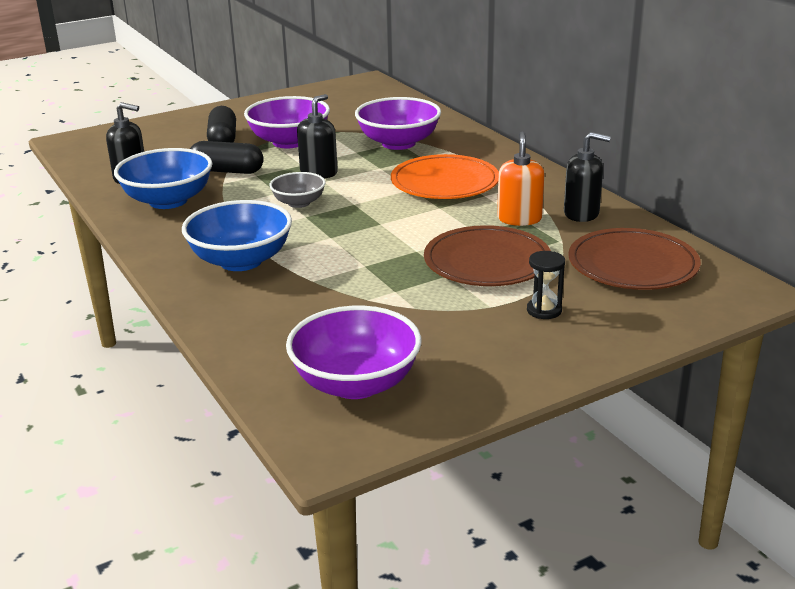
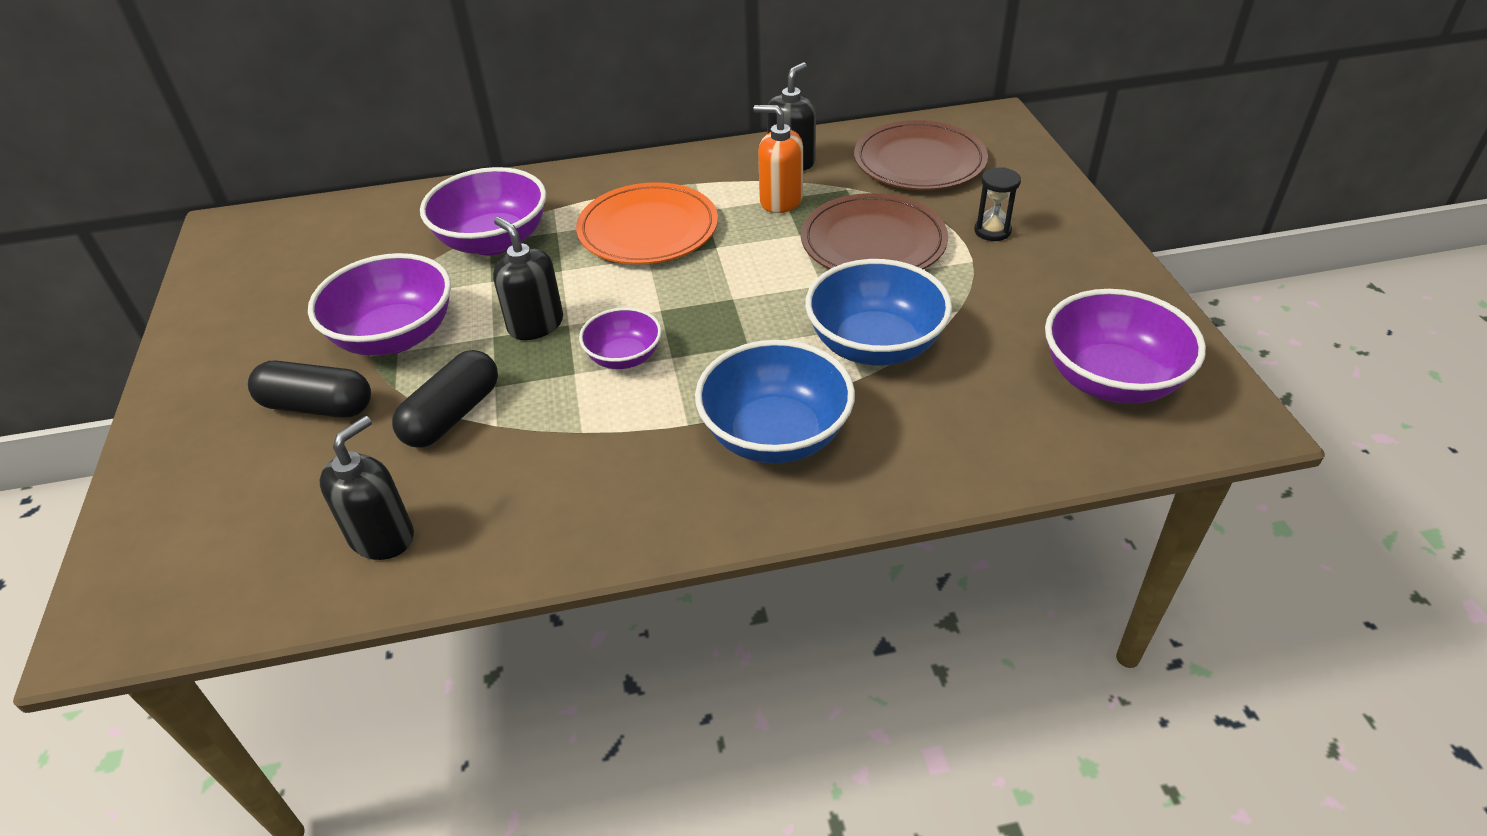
camera: 70 degrees left, 15 degrees up
(168, 201) = (518, 495): blue bowl -> blue bowl (875, 345)
(299, 203) = (624, 357): grey bowl -> purple bowl

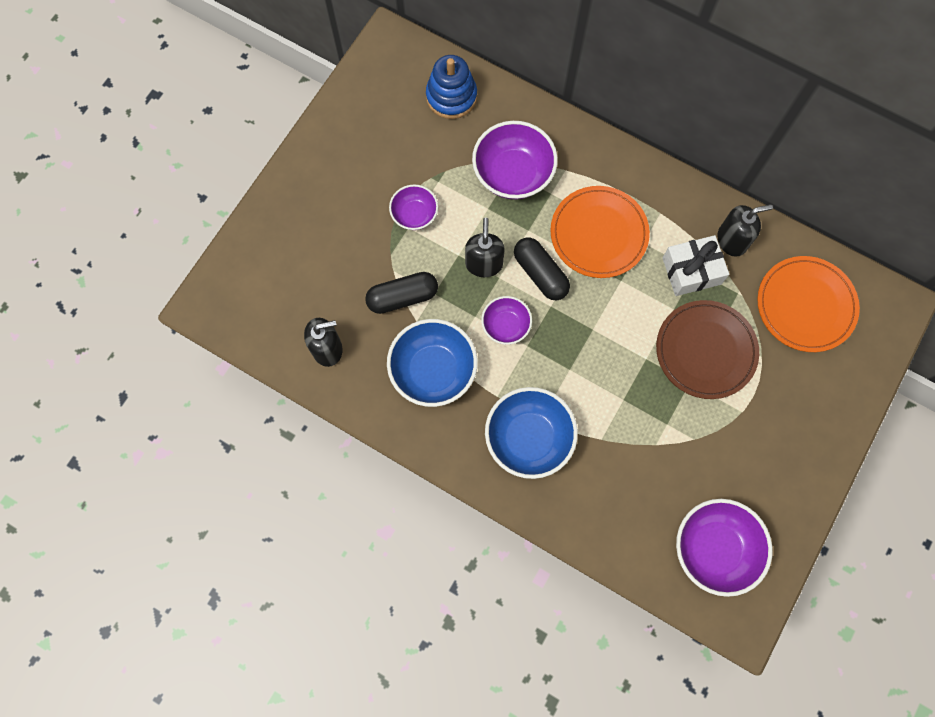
camera: 40 degrees right, 30 degrees up
(318, 406) = (350, 238): black capsule -> black capsule (540, 273)
(352, 227) = (451, 96): none -> blue stacking toy
(395, 336) = (414, 214): purple bowl -> purple bowl, size x0.58
(780, 200) = (691, 271): orange soap dispenser -> white gift
(875, 345) = (628, 425): blue bowl -> blue bowl (433, 370)
(919, 162) = (805, 305): brown plate -> orange plate
(992, 231) = (779, 399): black hourglass -> none

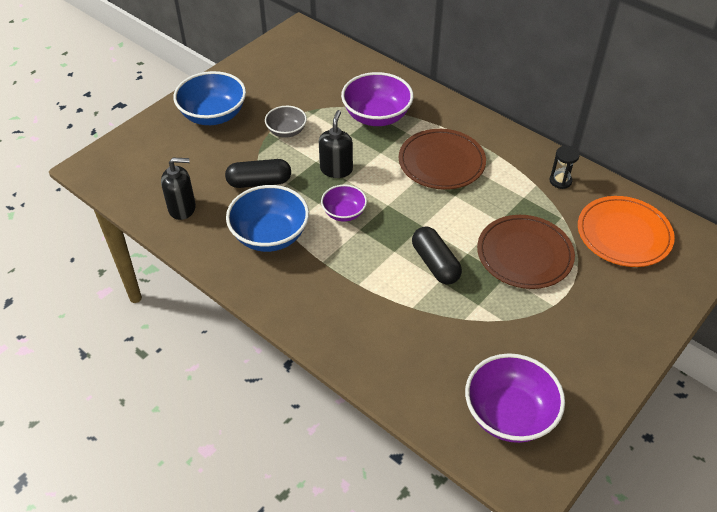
camera: 10 degrees right, 25 degrees down
(414, 214) = (286, 131): purple bowl -> grey bowl
(451, 96) = (338, 66): blue stacking toy -> none
(528, 438) = (343, 297): blue bowl -> blue bowl (213, 115)
(540, 273) = (384, 182): black capsule -> black capsule (435, 264)
(599, 234) = (441, 162): orange plate -> brown plate
(691, 271) = (520, 197): white gift -> none
(732, 240) = (560, 181): black soap dispenser -> black hourglass

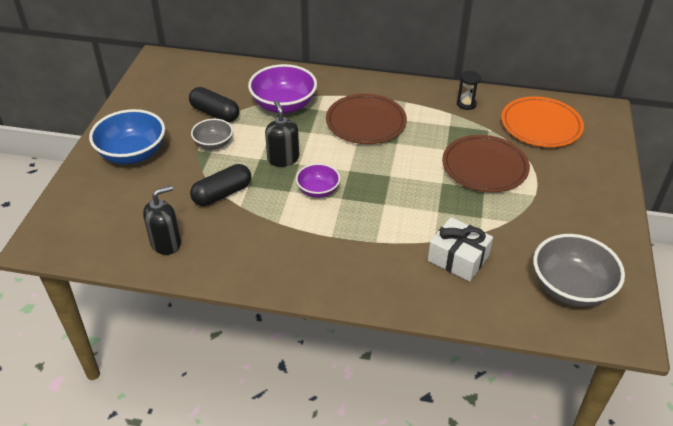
camera: 30 degrees left, 5 degrees down
(270, 235) = (268, 234): blue bowl -> none
(422, 334) = (458, 258): none -> white gift
(435, 264) = (424, 200): black capsule -> black capsule (215, 113)
(509, 414) = (570, 288): purple bowl -> grey bowl

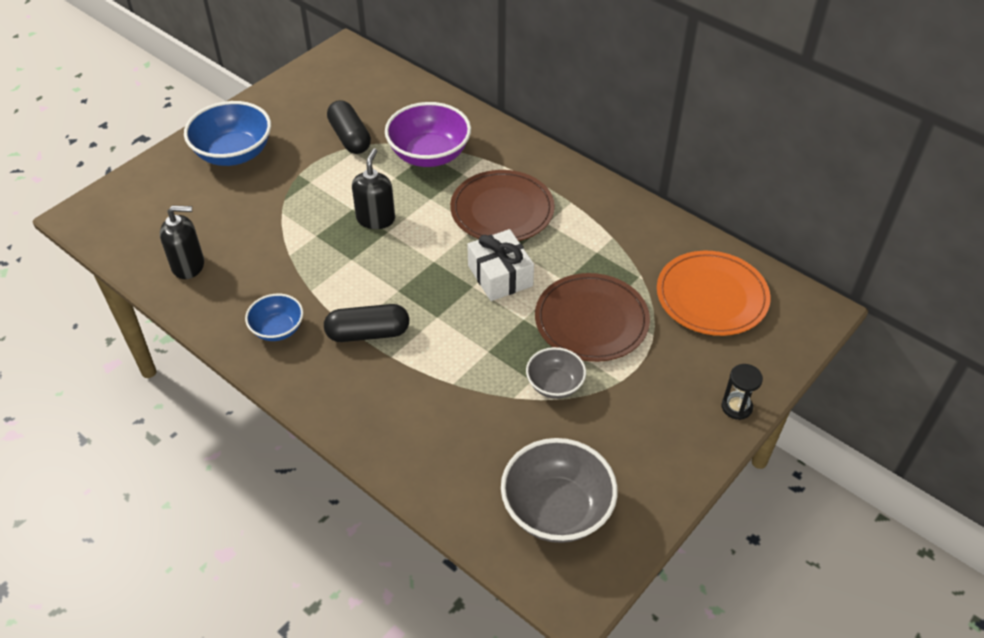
camera: 30 degrees right, 5 degrees up
(213, 144) = (320, 173): grey bowl -> grey bowl (555, 384)
(222, 194) = (282, 234): black capsule -> black capsule (368, 333)
(277, 258) = (277, 329): none -> blue bowl
(318, 190) = (381, 271): purple bowl -> none
(458, 258) = (461, 415): white gift -> white gift (500, 275)
(466, 104) = (642, 232): black hourglass -> black hourglass (736, 407)

